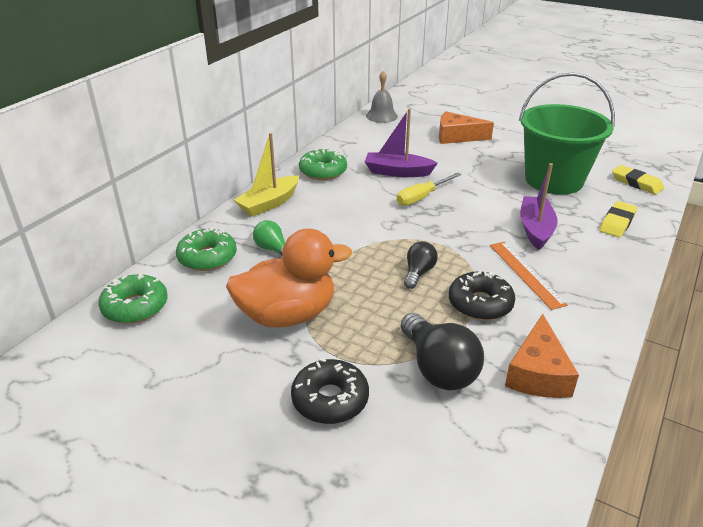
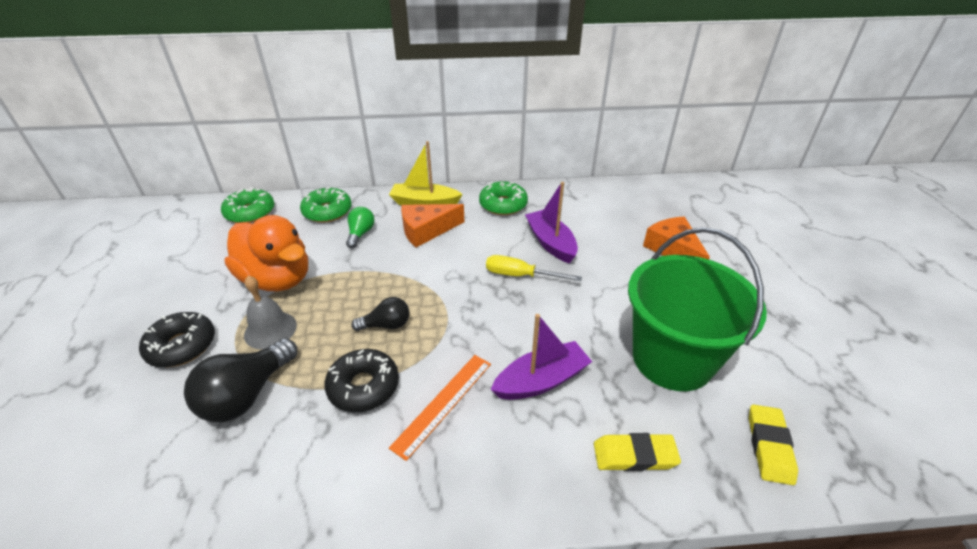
camera: 55 degrees right, 5 degrees up
(381, 116) = (647, 190): grey bell -> grey bell (270, 330)
(538, 373) = (271, 474): orange cheese -> orange cheese (426, 230)

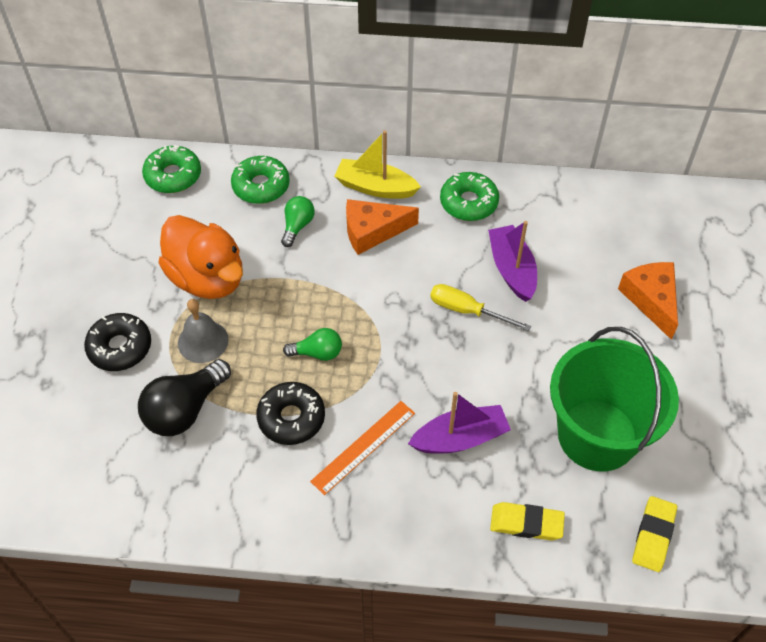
camera: 10 degrees right, 15 degrees up
(386, 325) = (317, 353): black light bulb -> green light bulb

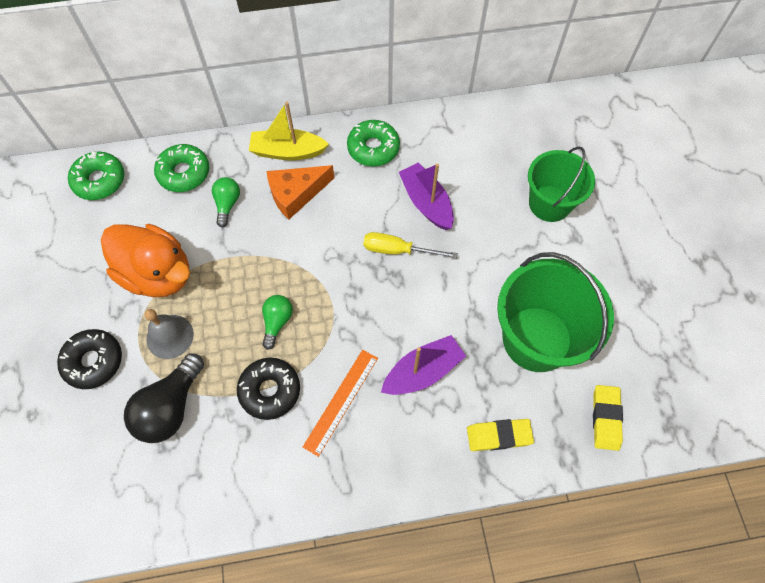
camera: 15 degrees left, 10 degrees up
(317, 353) = (277, 322): green light bulb -> green light bulb turned 60 degrees counterclockwise
(651, 300) = (549, 203): orange cheese -> green bucket

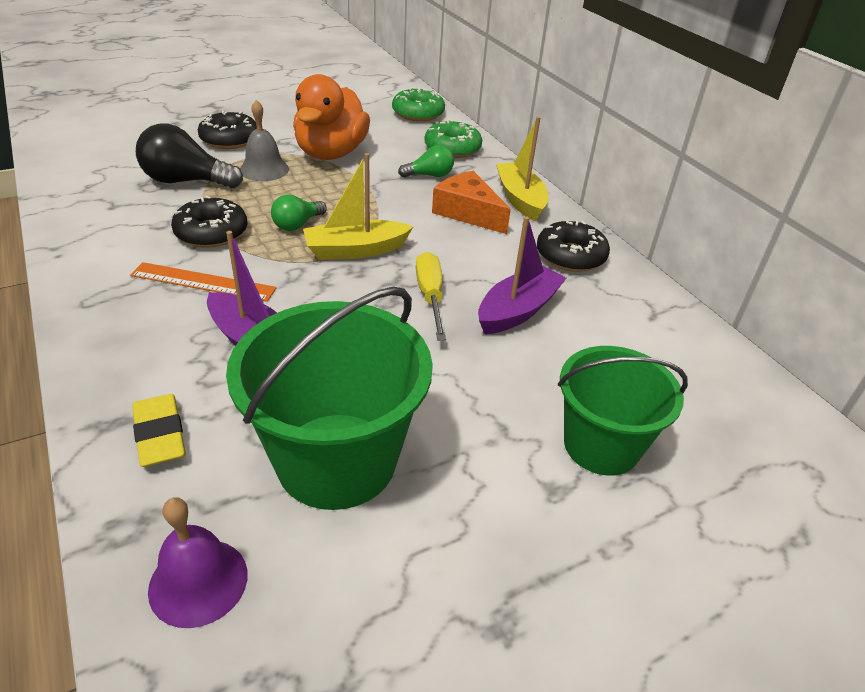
camera: 70 degrees right, 25 degrees down
(277, 322) = (297, 224): green light bulb -> green light bulb turned 135 degrees clockwise
(327, 286) = (355, 250): none -> yellow boat
(373, 148) = (570, 256): green donut -> black donut
(605, 418) = (198, 581): yellow eraser -> purple bell

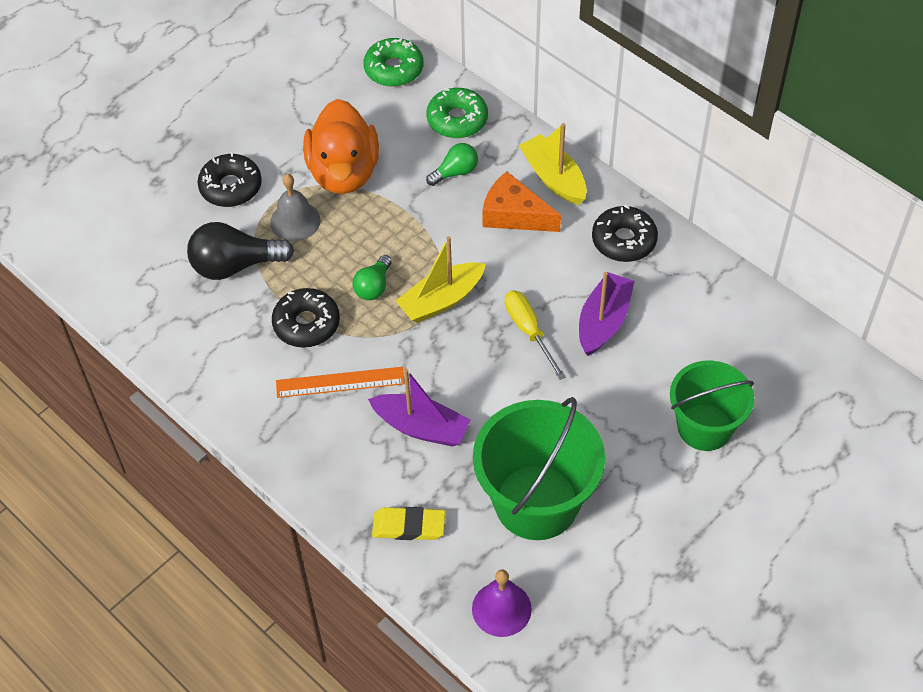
camera: 15 degrees left, 15 degrees up
(160, 434) = (409, 526): yellow eraser -> yellow eraser turned 45 degrees counterclockwise

